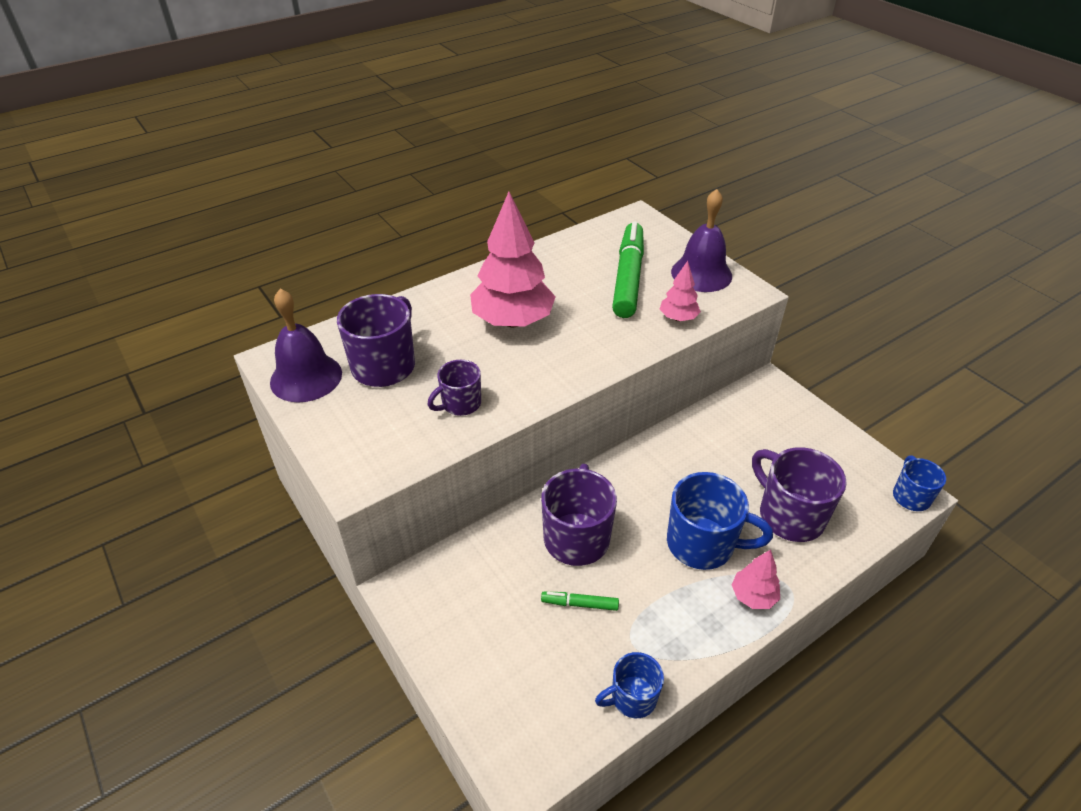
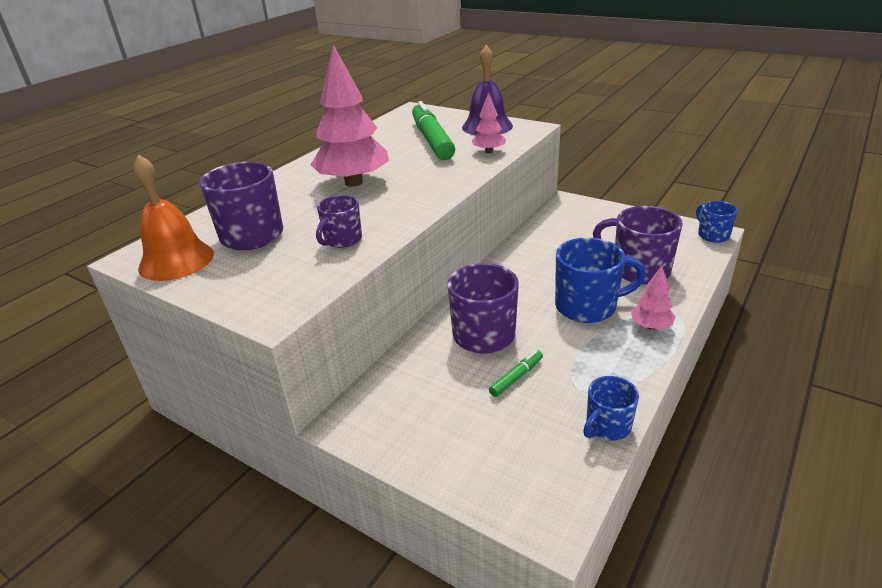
camera: 20 degrees left, 10 degrees down
(306, 377) = (176, 260): purple bell -> orange bell
(579, 604) = (516, 377): green marker -> green marker turned 150 degrees clockwise

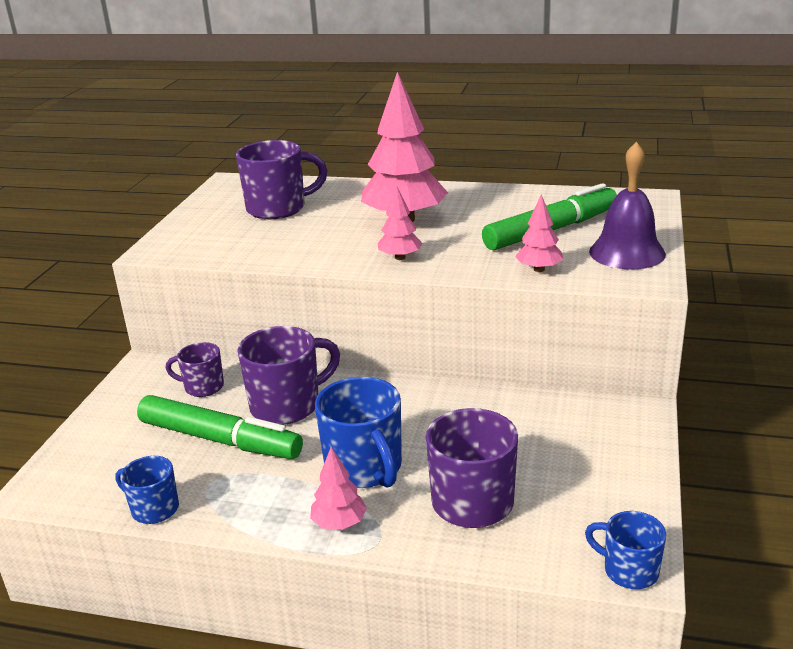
camera: 70 degrees right, 5 degrees down
(176, 260) = (227, 196): orange bell -> none
(342, 240) = (279, 245): purple mug -> purple mug (203, 387)
(424, 192) = (400, 257): none -> pink tree
(516, 377) = (220, 440): green marker -> green marker, size x2.30
(712, 235) = (629, 570): blue mug -> blue mug turned 105 degrees counterclockwise

